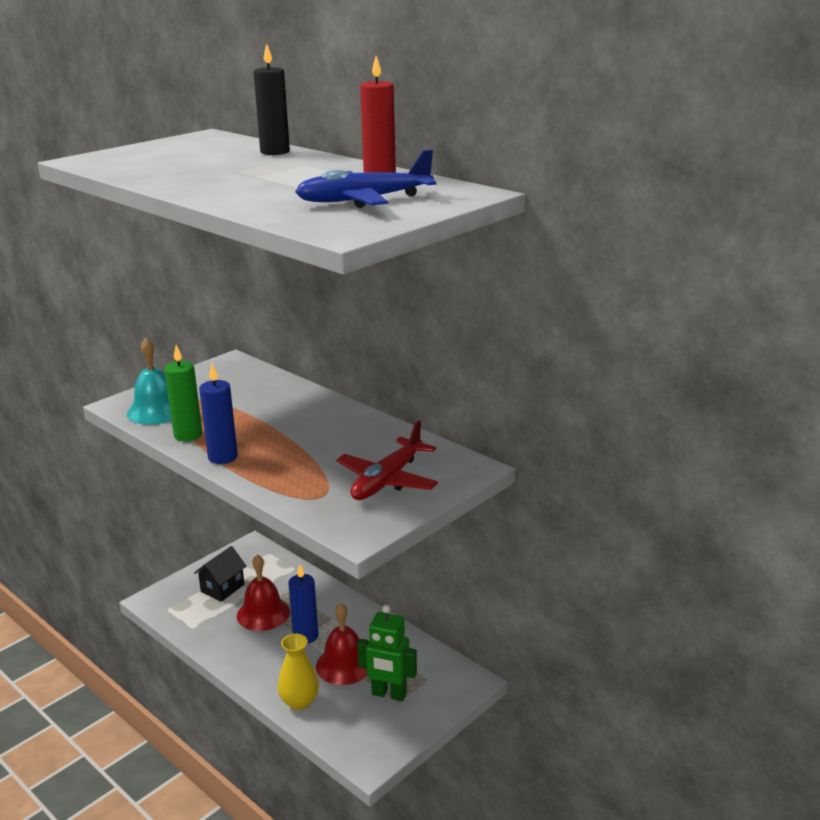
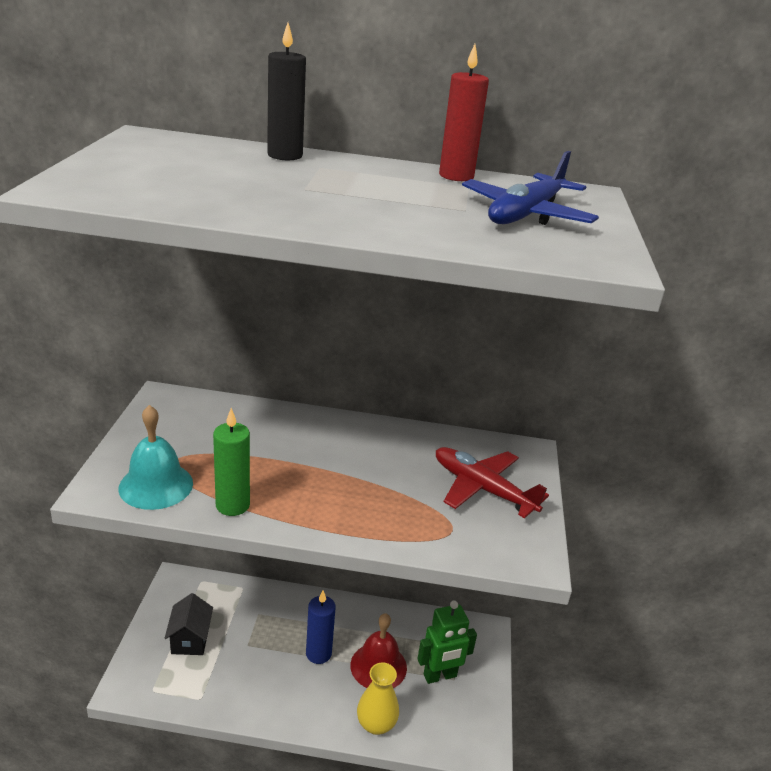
camera: 40 degrees left, 5 degrees up
(222, 457) = (304, 519): blue candle -> none
(263, 613) = (257, 649): red bell -> none
(387, 480) = (483, 489): red plane -> red plane turned 135 degrees clockwise

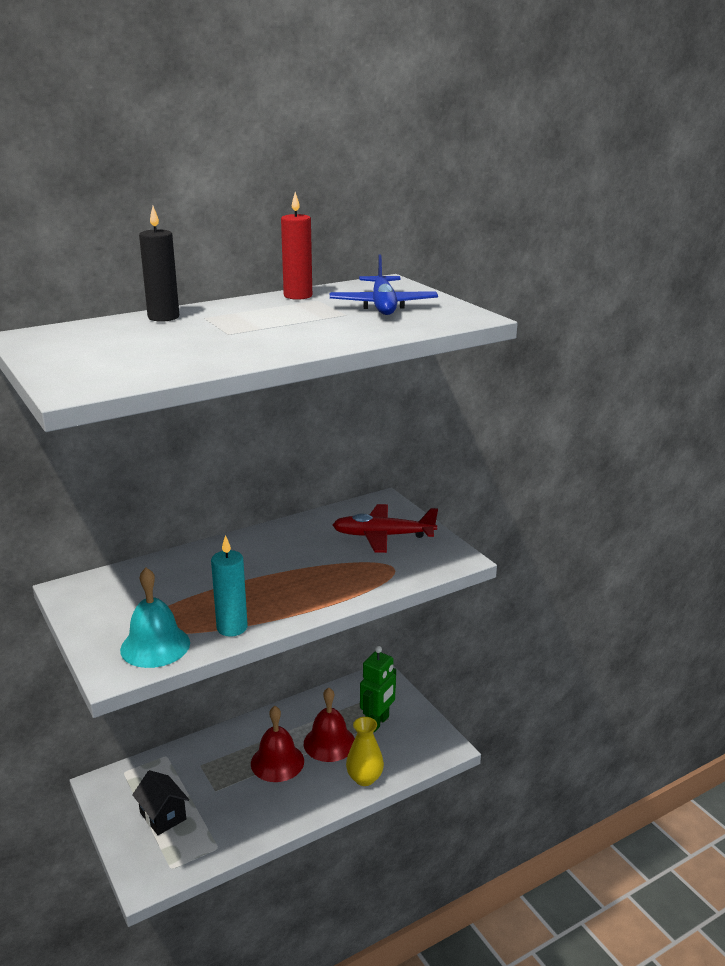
camera: 35 degrees left, 5 degrees down
(232, 505) = (232, 628): green candle -> turquoise candle
(318, 653) = (277, 762): blue candle -> red bell

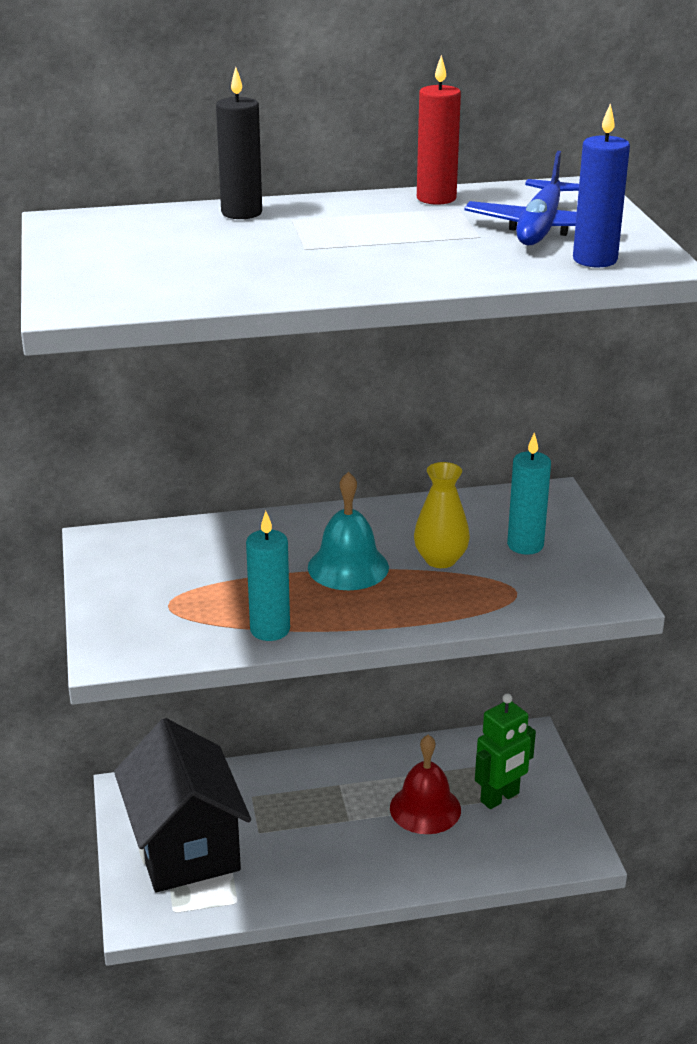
camera: 20 degrees right, 5 degrees up
(155, 646) = (169, 633): turquoise bell -> turquoise bell (348, 567)
(163, 816) = (185, 847): black house -> black house, size x2.10
(277, 762) = (348, 816): red bell -> none
(364, 778) = (453, 865): yellow vase -> yellow vase (440, 559)
(383, 536) = (525, 545): red plane -> turquoise candle
(435, 320) = (594, 260): none -> blue candle

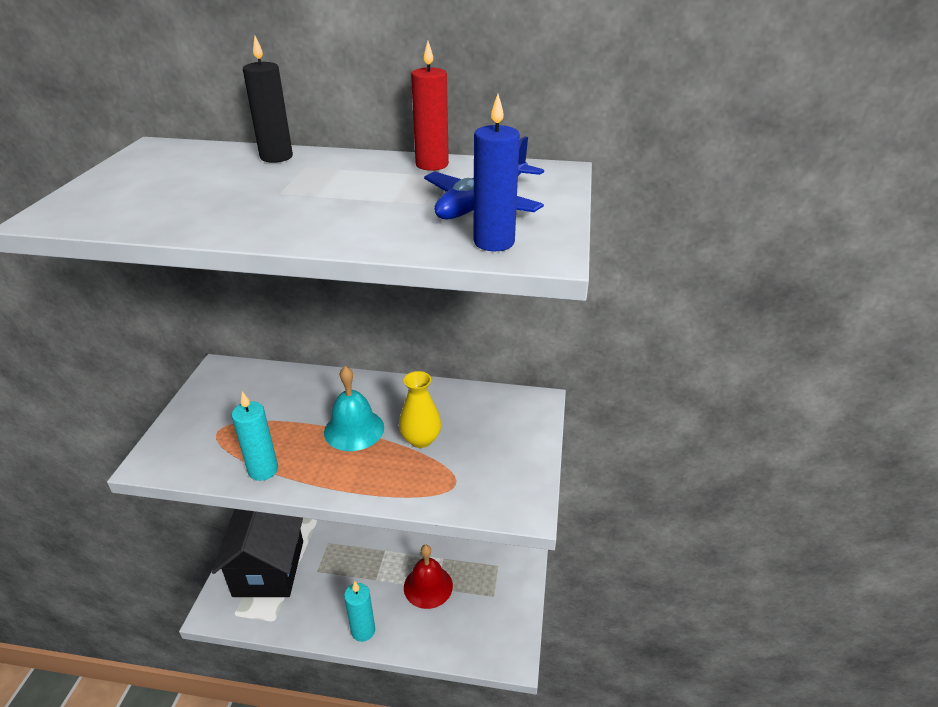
camera: 20 degrees right, 5 degrees up
(500, 798) = (481, 593): green robot -> none
(525, 545) = (490, 442): turquoise candle -> turquoise candle (363, 631)

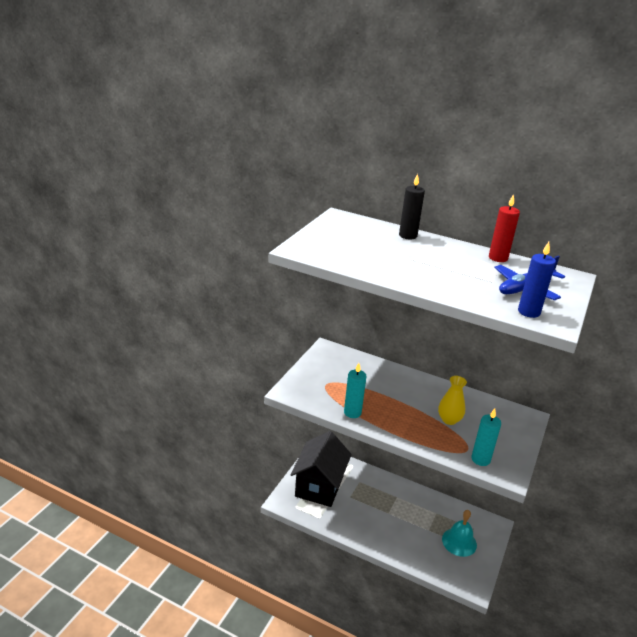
camera: 15 degrees right, 5 degrees down
(354, 429) = (408, 403): turquoise bell -> turquoise bell (459, 542)
(363, 631) = (376, 540): turquoise candle -> turquoise candle (480, 459)
(428, 586) = (423, 527): red bell -> none

